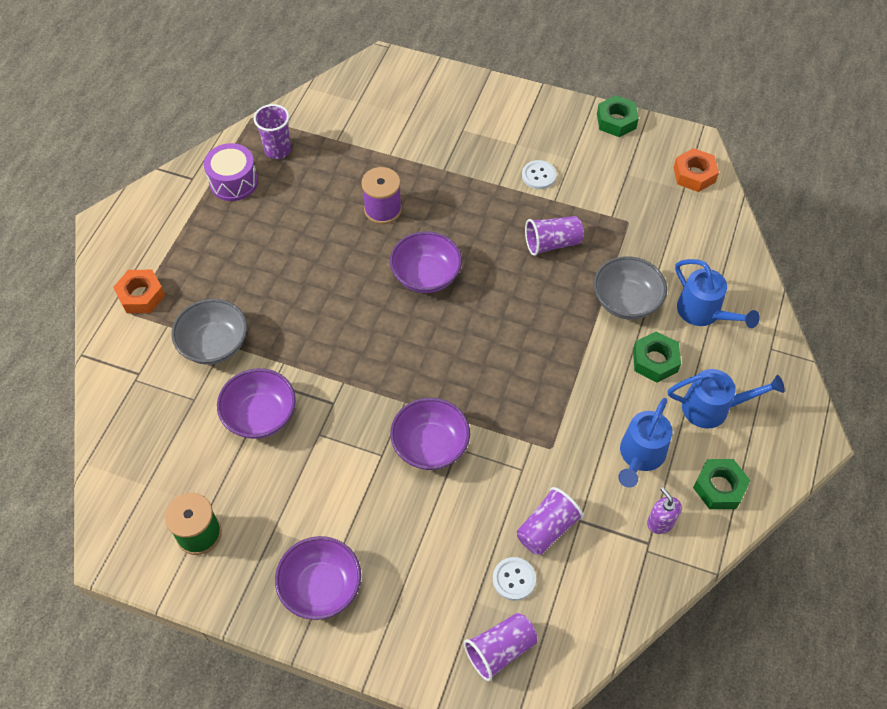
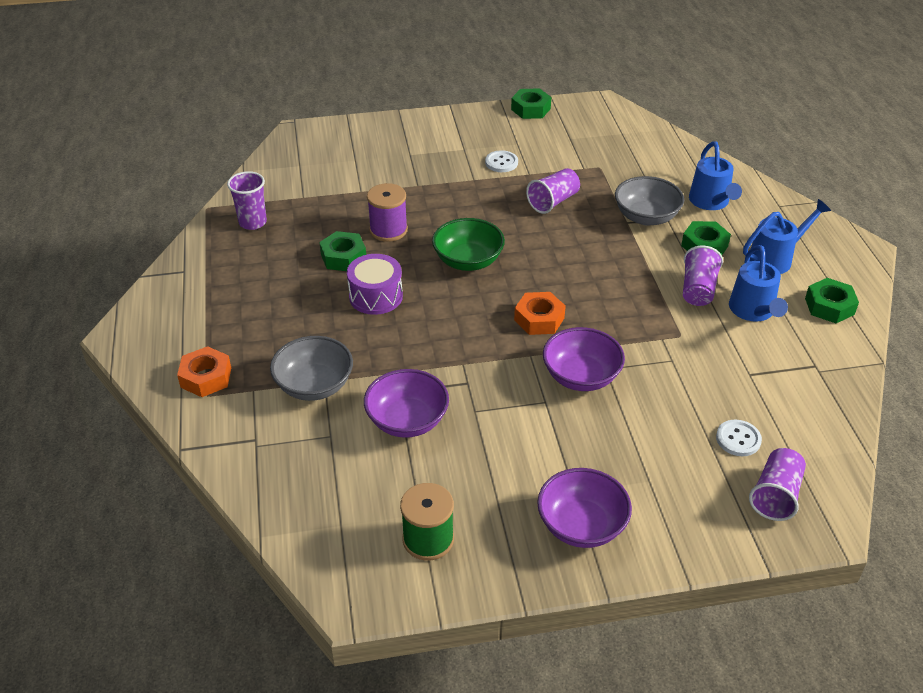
camera: 30 degrees left, 15 degrees down
(233, 182) = (229, 259): purple drum -> purple drum (376, 296)
(325, 222) = (343, 257): none -> green nut
(426, 276) = (468, 261): purple bowl -> green bowl
(547, 529) = (730, 392): purple cup -> purple cup (698, 289)
(660, 522) = (810, 348): purple soap dispenser -> none
(694, 174) = (621, 122): orange nut -> orange nut (539, 319)
(704, 313) = (710, 202): blue watering can -> blue watering can turned 60 degrees clockwise

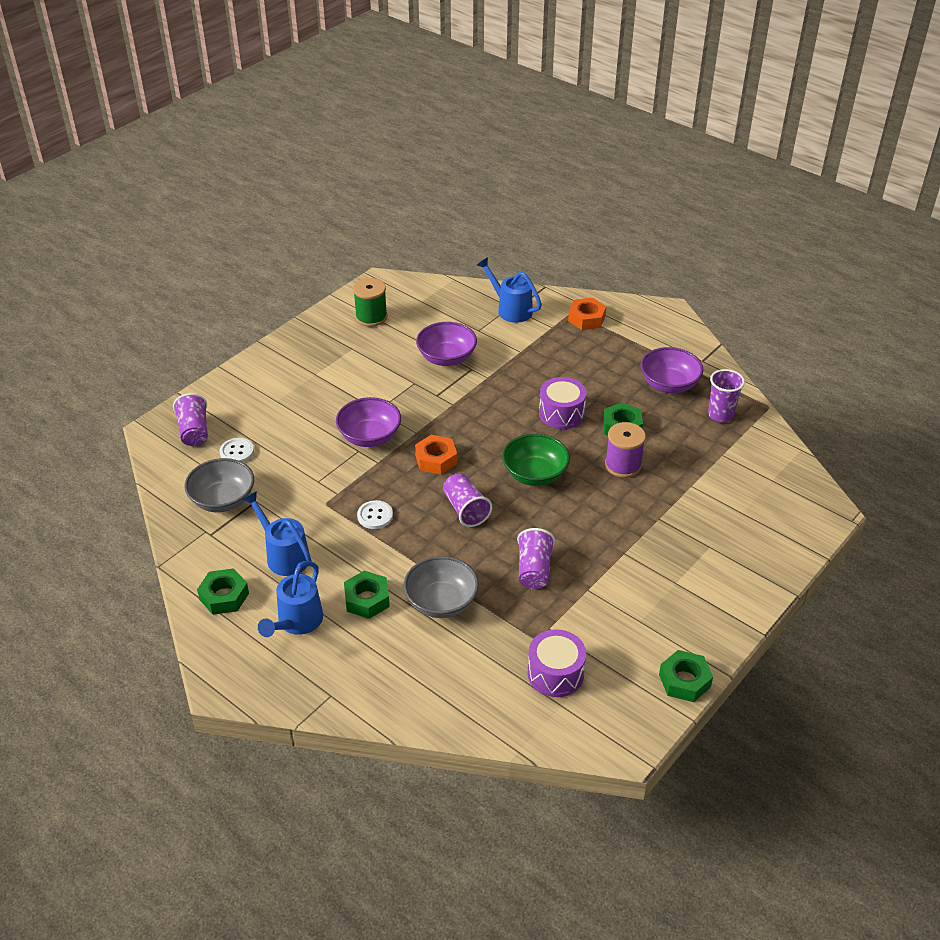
camera: 140 degrees right, 0 degrees up
(314, 385) = (522, 346): grey bowl -> grey bowl (223, 500)
(501, 162) = (625, 587): white button -> white button (375, 516)
(581, 525) = (297, 361): purple bowl -> purple bowl (669, 384)
(608, 147) = (555, 673): none -> purple drum
(698, 289) = (341, 551): purple cup -> purple cup (465, 509)
(710, 202) = (398, 657): blue watering can -> blue watering can (510, 309)

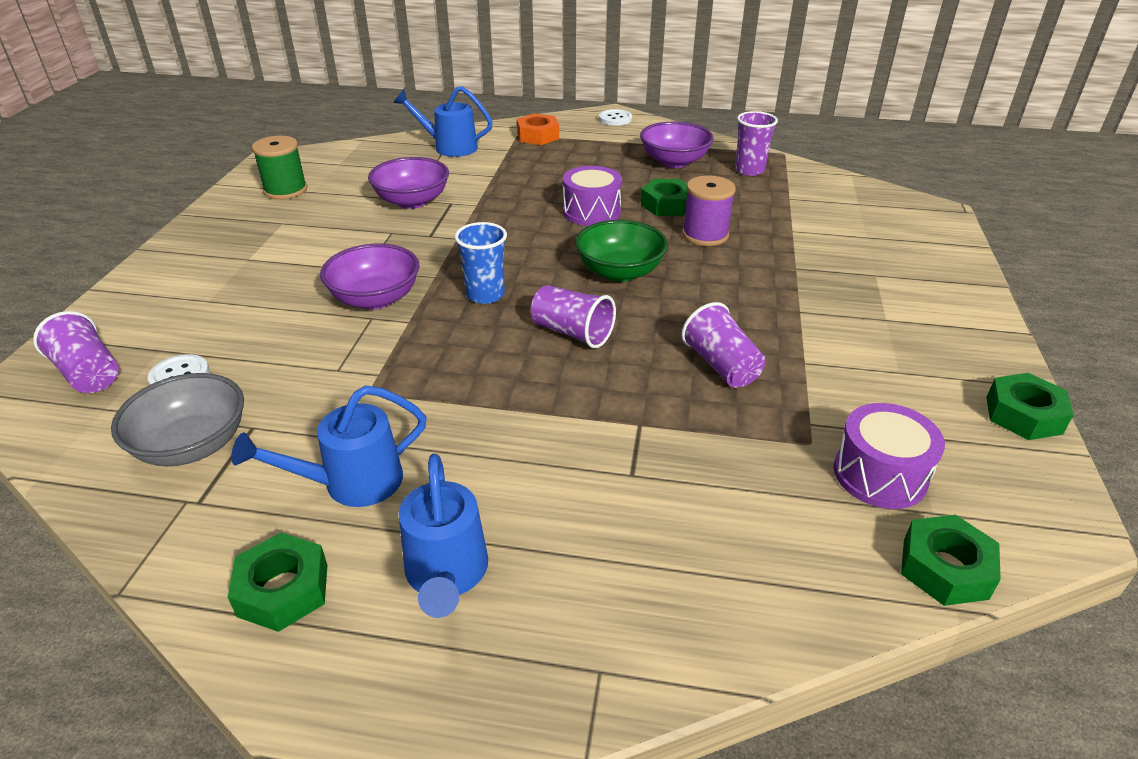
camera: 30 degrees left, 5 degrees down
(284, 555) = (351, 483): blue watering can -> blue watering can turned 45 degrees counterclockwise
(367, 599) = (534, 491): green nut -> green nut (945, 568)
(375, 516) = (456, 381): white button -> white button (615, 119)
(436, 459) = (485, 295): orange nut -> blue cup
(441, 602) = (644, 450): grey bowl -> none

